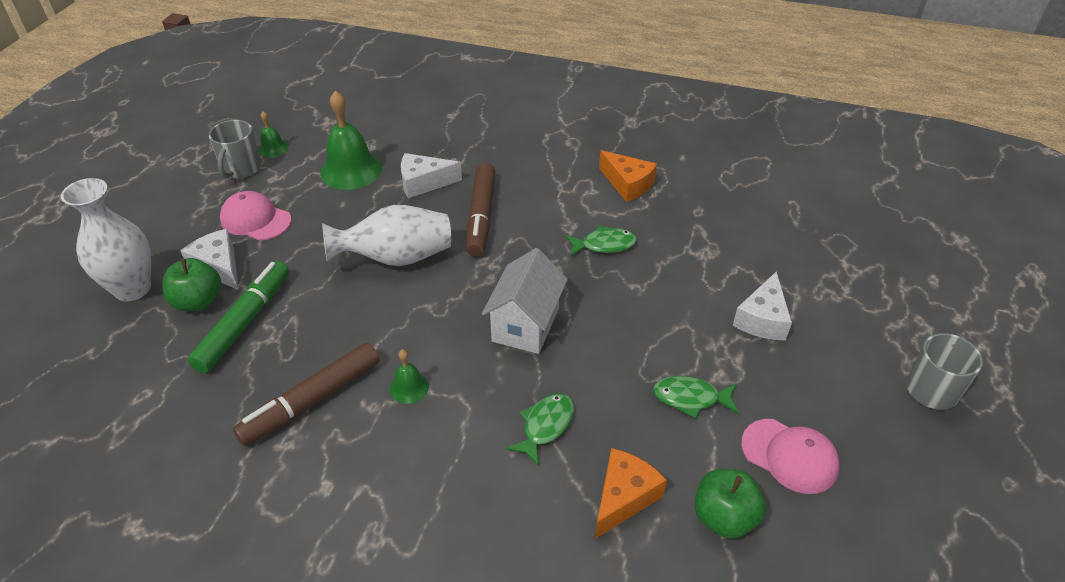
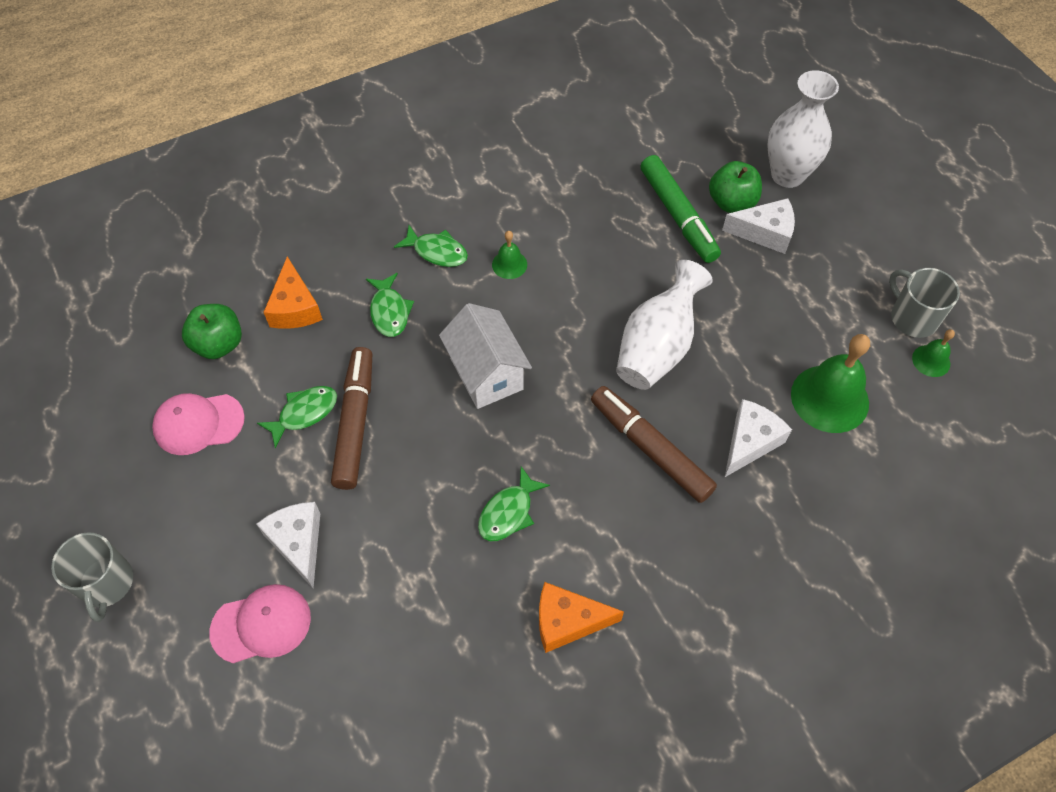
camera: 135 degrees right, 15 degrees up
(255, 220) = (812, 286): pink cap -> pink cap (261, 624)
(312, 401) = (557, 210): brown marker -> brown marker (355, 423)
(449, 447) = (437, 252): none -> green fish

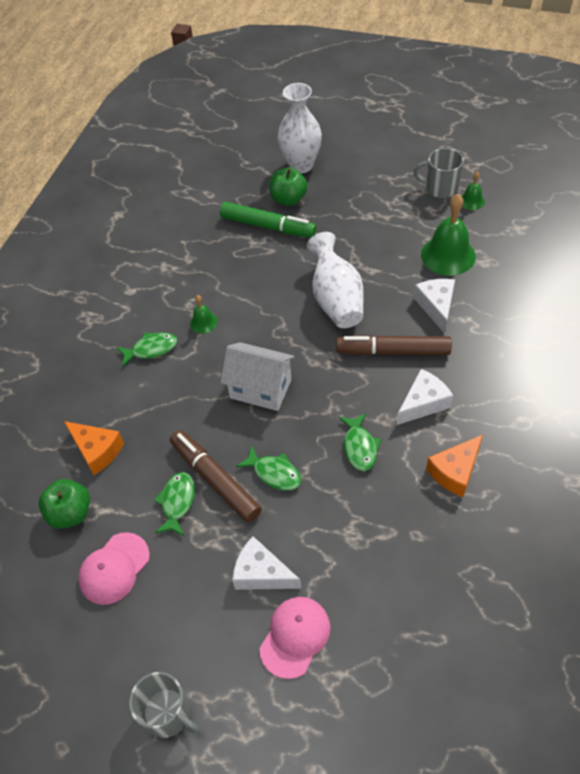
camera: 40 degrees left, 5 degrees down
(389, 311) = (161, 404): green fish -> green fish (274, 473)
(765, 233) = (323, 201): white cheese -> white cheese (423, 403)

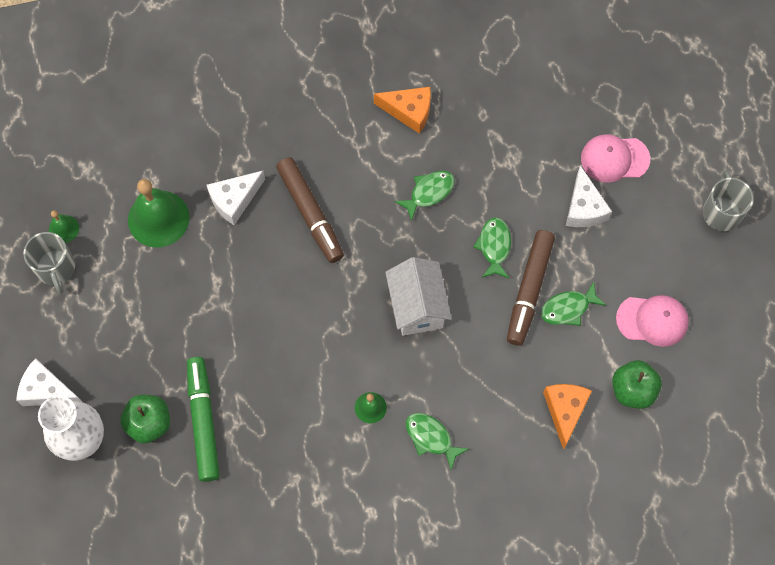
camera: 125 degrees left, 15 degrees up
(336, 299) = (273, 295): white vase -> none
(423, 403) = (354, 163): white cheese -> white cheese (47, 390)

